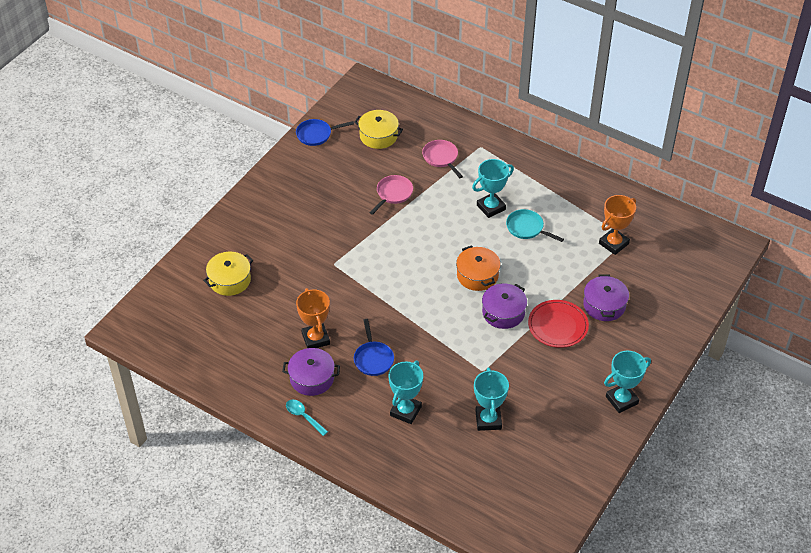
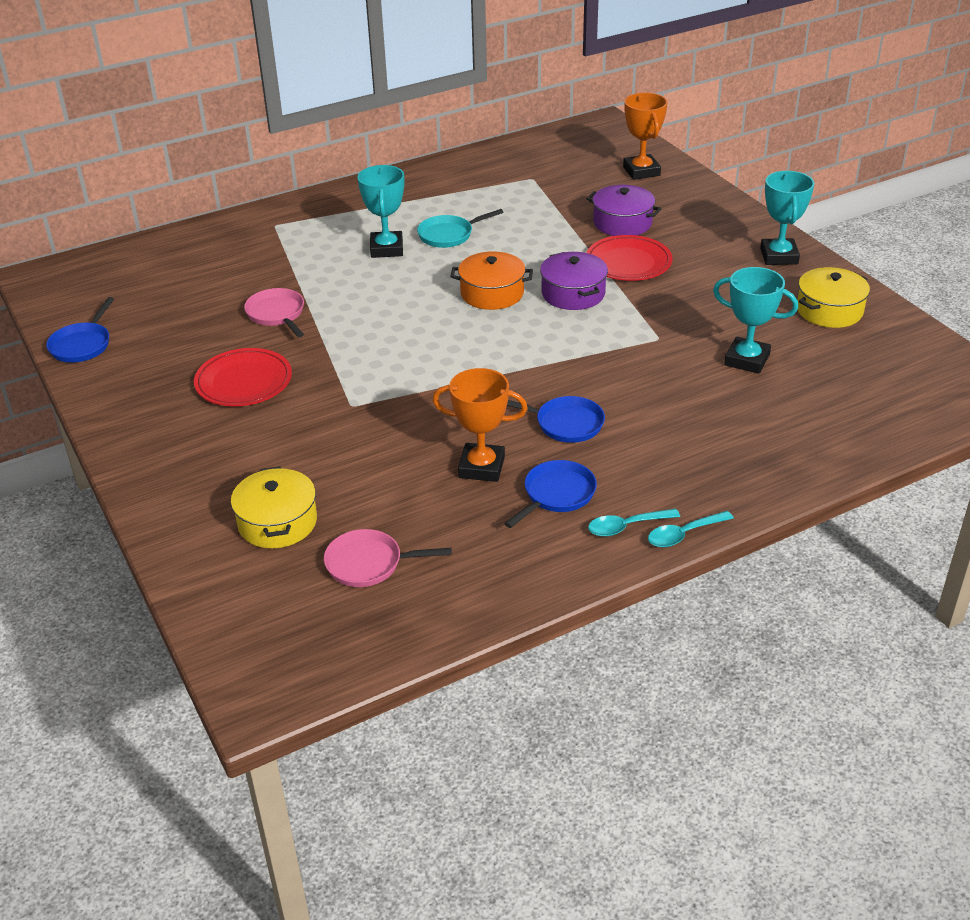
camera: 60 degrees left, 10 degrees down
(311, 442) = (683, 534): none -> turquoise spoon
(312, 378) = (556, 495): purple pot -> blue pan
(326, 212) = (244, 382): none -> red plate
(378, 136) = (155, 293): yellow pot -> yellow pot (829, 310)
(405, 411) = (684, 424): turquoise trophy -> none
(441, 158) = (258, 258): pink pan -> pink pan (369, 564)
(613, 243) = (532, 188): orange trophy -> orange trophy (641, 171)

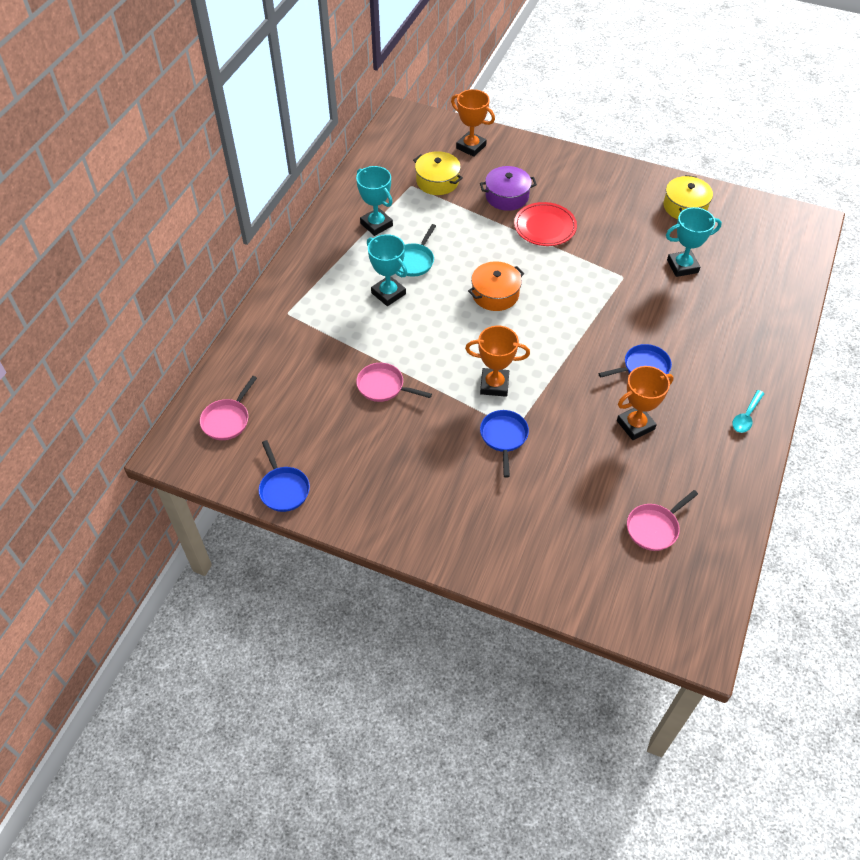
camera: 40 degrees left, 15 degrees up
(114, 276) = (227, 420): none -> pink pan
(244, 382) = (429, 451): red plate -> none
(277, 522) = (574, 536): yellow pot -> yellow pot (437, 181)
(382, 362) = (494, 385): none -> orange trophy
(556, 495) = (692, 418): blue pan -> blue pan (504, 437)
(573, 293) = (541, 268): purple pot -> none
(683, 534) = (776, 403): turquoise spoon -> none
(779, 256) = (619, 179): turquoise trophy -> turquoise trophy (376, 224)

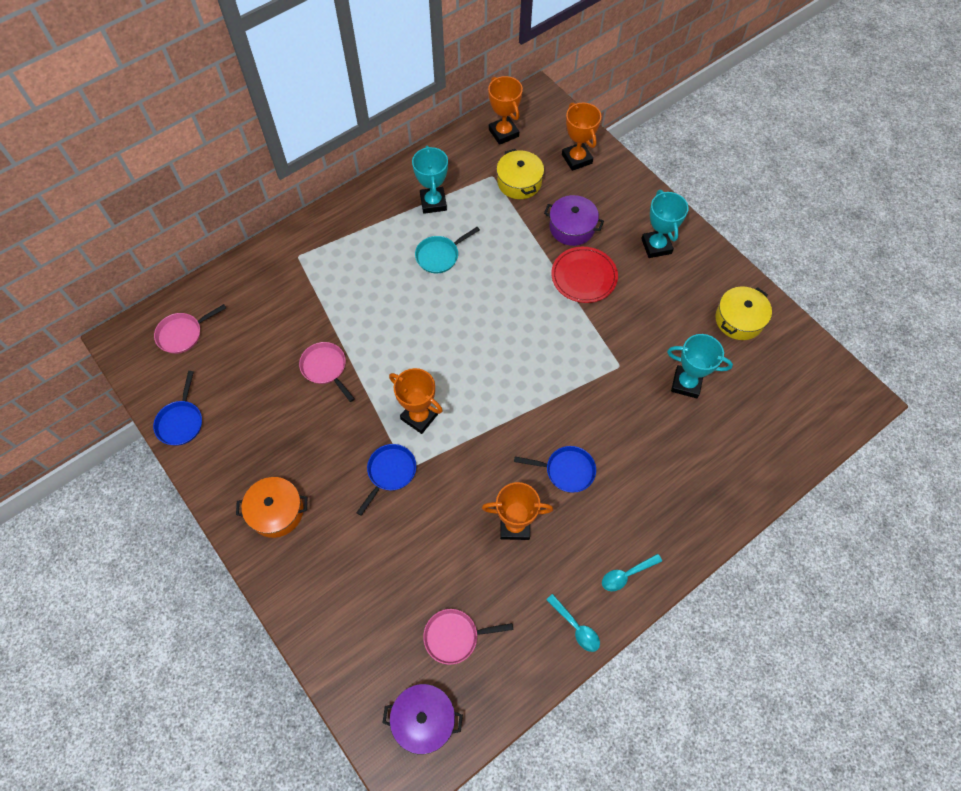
camera: 30 degrees right, 10 degrees up
(388, 293) = (394, 278): turquoise trophy -> turquoise trophy (656, 246)
(395, 151) = (503, 133): none -> orange trophy
(495, 294) = (486, 325): orange pot -> orange pot (276, 511)
(679, 600) = (424, 720): none -> purple pot
(739, 471) = (576, 627): none -> turquoise spoon

